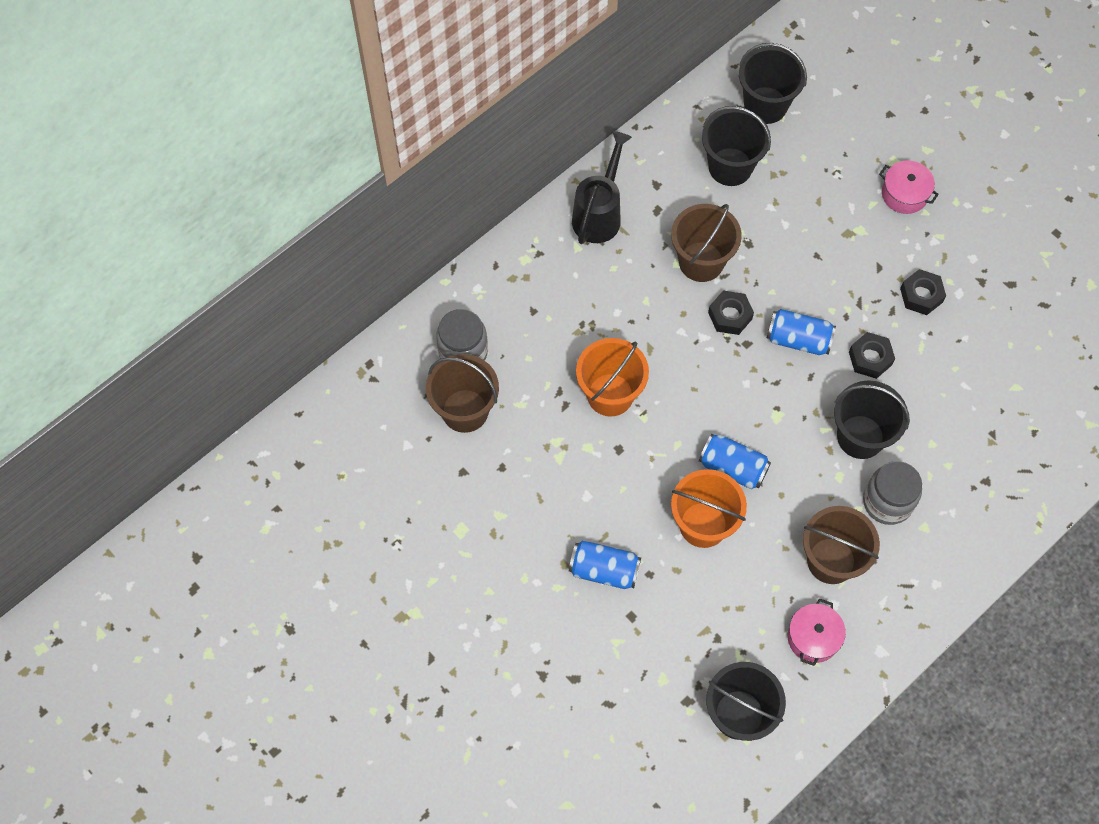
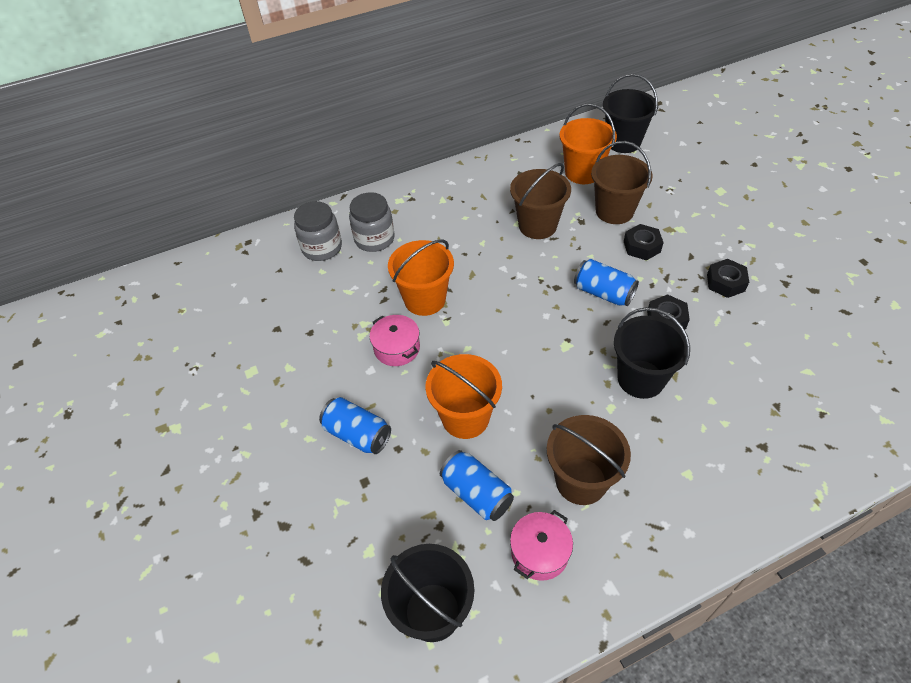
camera: 20 degrees right, 15 degrees down
(465, 410) = (302, 286): brown bucket -> brown bucket (614, 211)
(599, 214) = (468, 183): black watering can -> none
(730, 167) = (583, 172): black bucket -> orange bucket
(730, 316) = (548, 265): black nut -> black nut (642, 246)
(733, 467) = (510, 377): blue can -> blue can (476, 493)
(887, 502) = (654, 441): grey jar -> grey jar (374, 239)
(904, 194) = (725, 212): pink pot -> pink pot (397, 348)

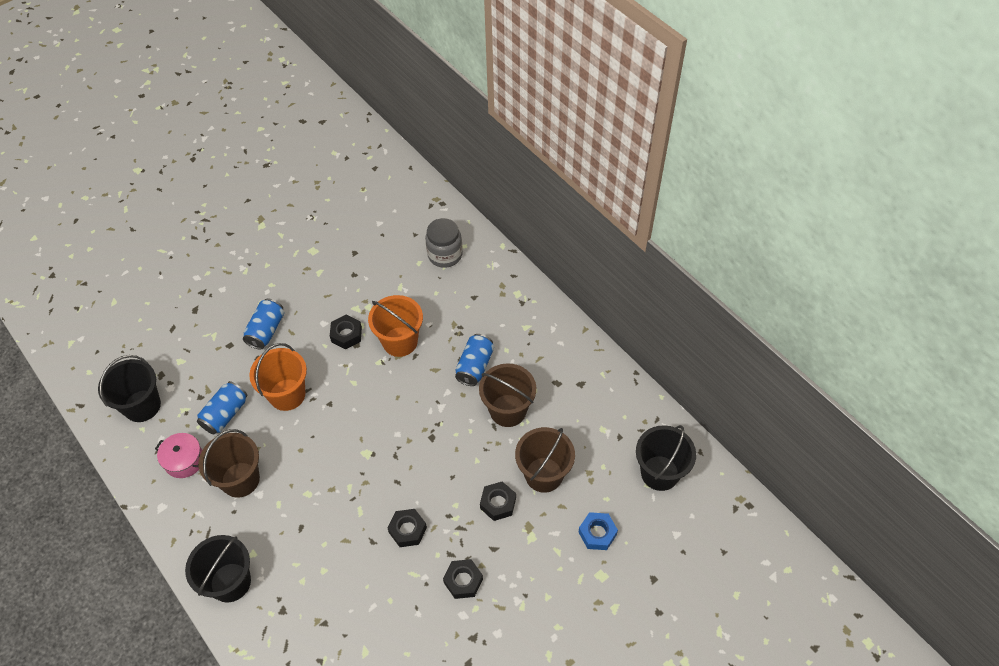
camera: 75 degrees right, 5 degrees up
(374, 239) = (463, 288): grey jar -> none
(397, 348) = (346, 335): pink pot -> black nut
(583, 172) = (597, 439): orange bucket -> none
(603, 293) = (431, 476): blue can -> blue can (475, 366)
(640, 379) = (338, 513): black bucket -> black bucket (230, 582)
(679, 187) = (597, 533): none -> blue nut

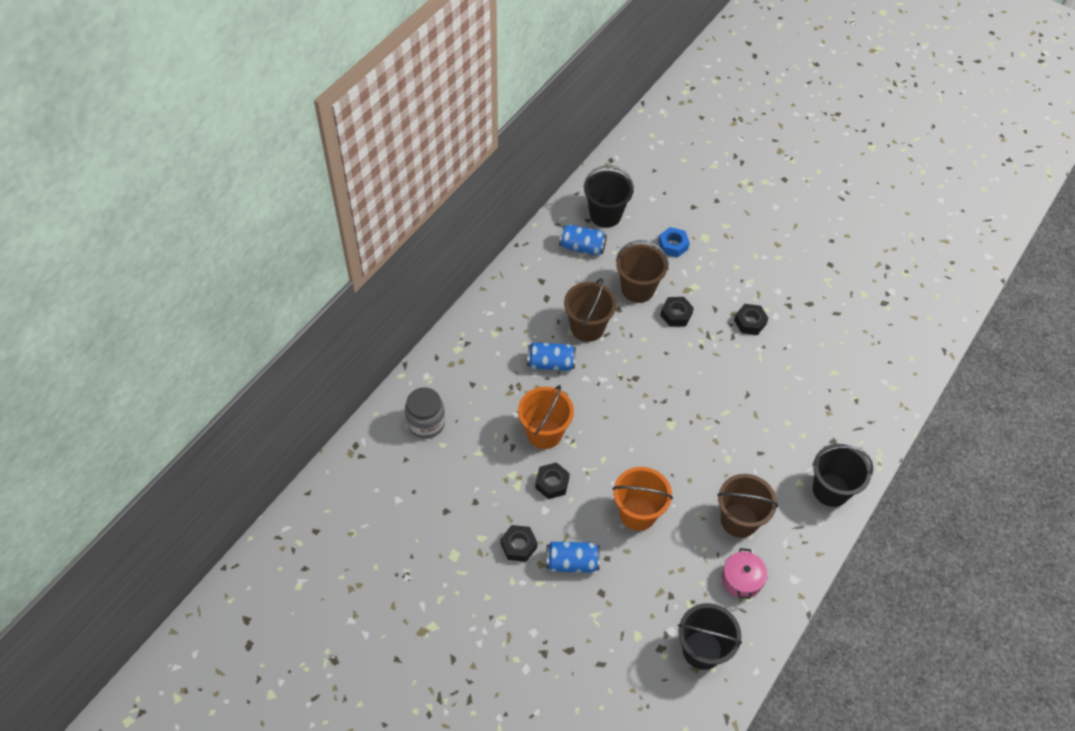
camera: 110 degrees left, 0 degrees up
(225, 414) = (680, 562): blue can -> blue can (582, 247)
(407, 530) = (726, 372): black nut -> black nut (518, 546)

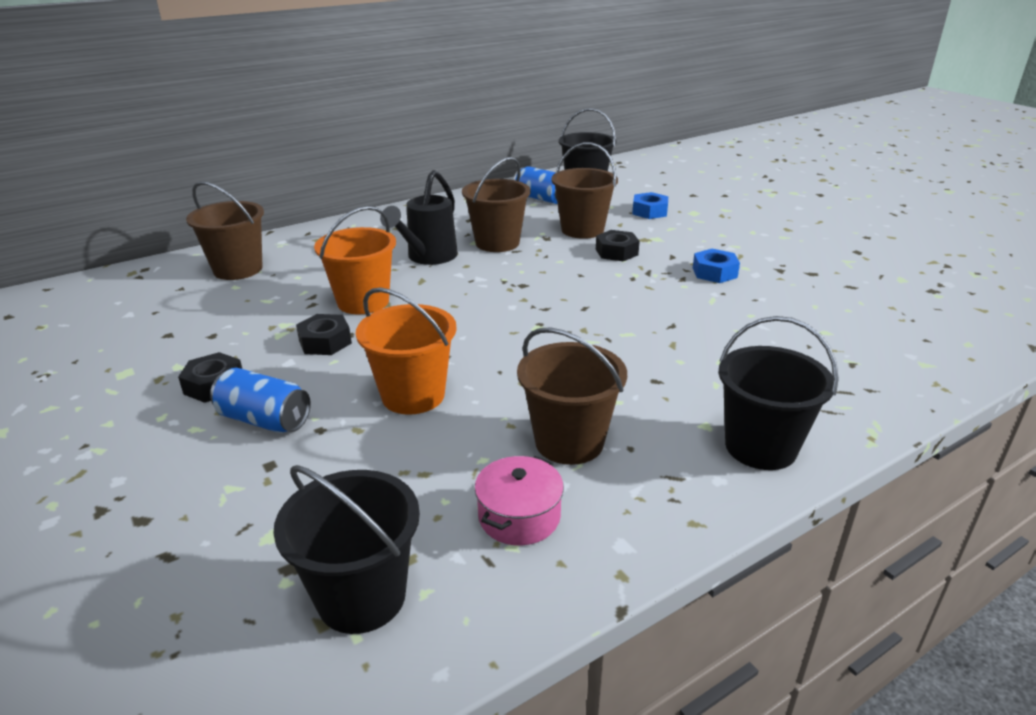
camera: 25 degrees right, 25 degrees down
(426, 423) = (238, 269): grey jar -> brown bucket
(551, 363) = (428, 257): blue can -> black watering can
(750, 322) = (714, 272): black nut -> blue nut

